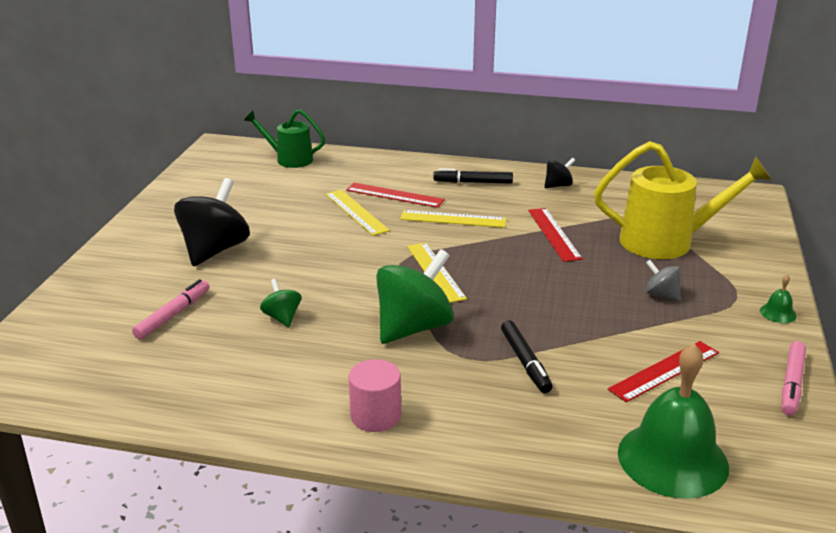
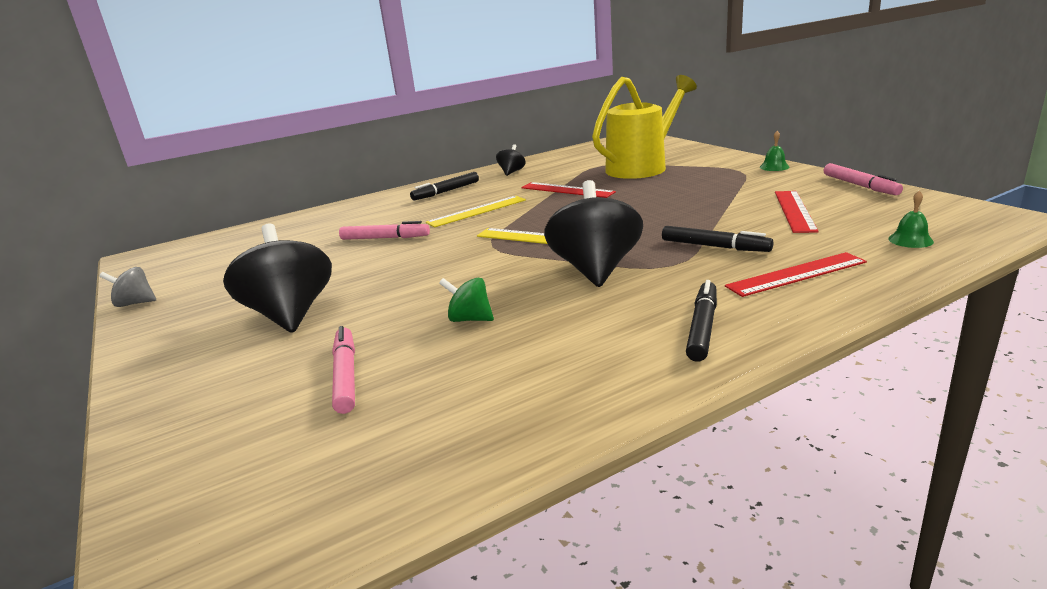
camera: 40 degrees left, 5 degrees down
(289, 159) = (243, 238): green watering can -> none
(356, 212) = (385, 238): yellow ruler -> pink marker
(375, 416) = (702, 327): pink cylinder -> black marker
(394, 195) = (397, 218): red ruler -> red ruler (796, 274)
(413, 328) = (595, 269): green spinning top -> black spinning top
(661, 295) = (701, 186): grey spinning top -> grey spinning top (135, 303)
(672, 459) = (910, 240): green bell -> green bell, size x0.40

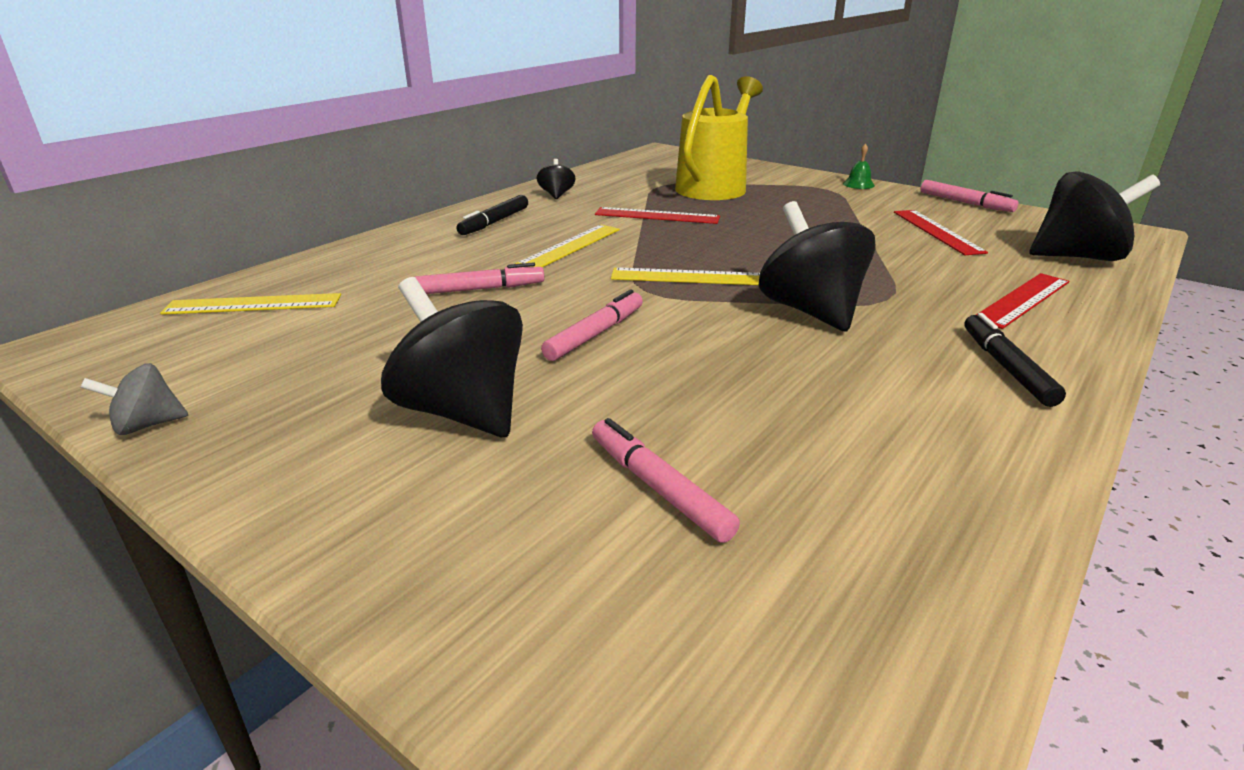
camera: 25 degrees left, 5 degrees up
(251, 239) = (253, 304): none -> yellow ruler
(422, 274) = (595, 334): none -> pink marker
(470, 319) = (734, 388): green spinning top -> none
(715, 246) = (906, 275): black marker -> none
(910, 240) = (1077, 257): green bell -> black spinning top

